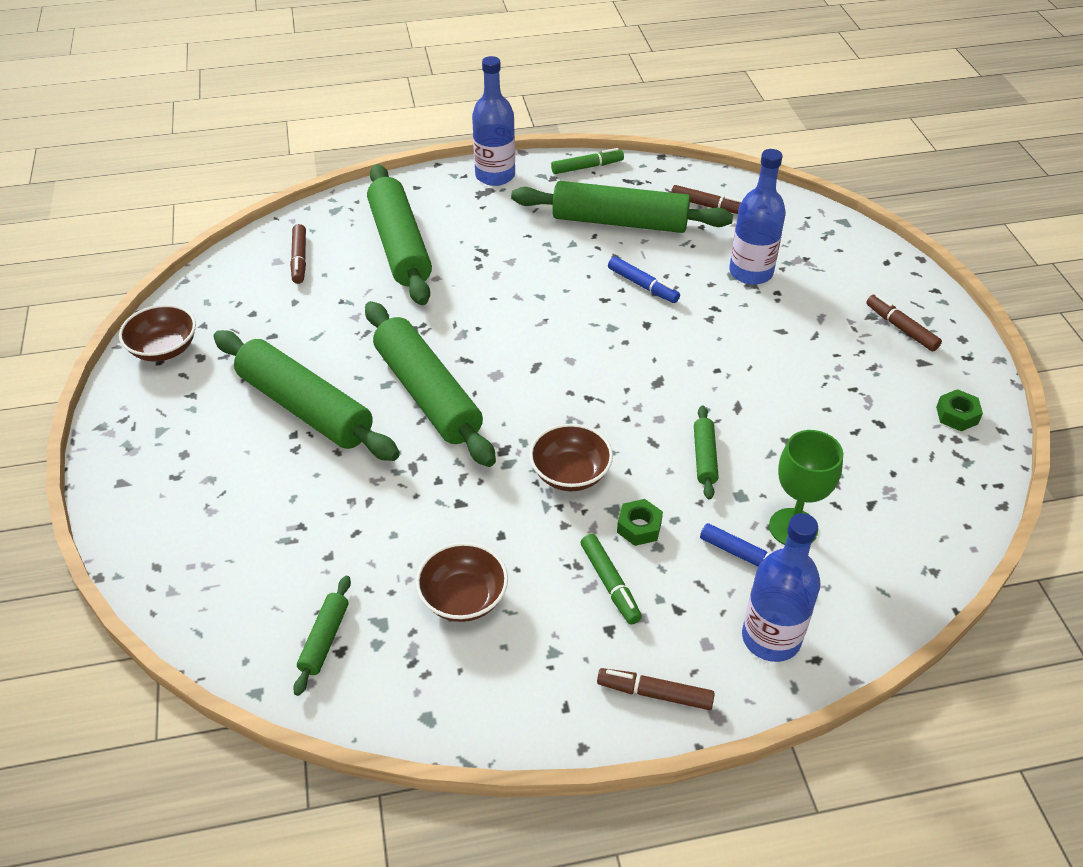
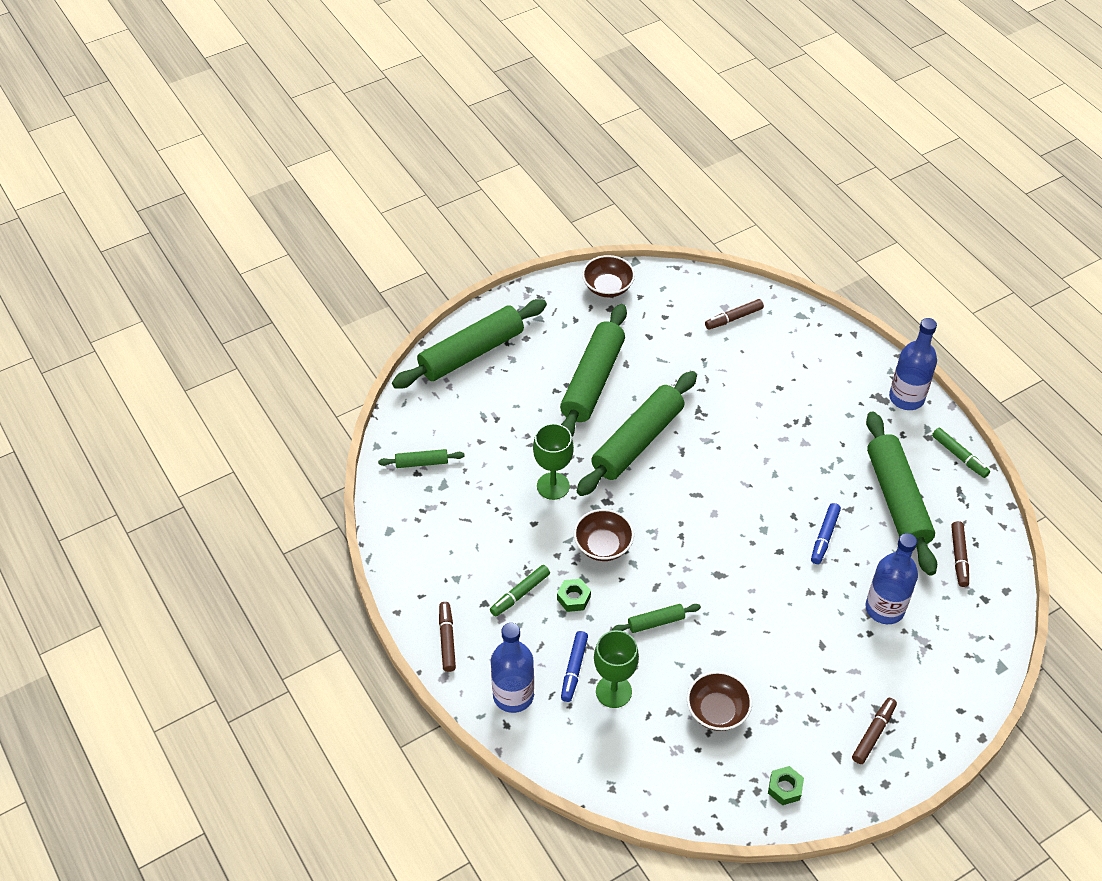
camera: 70 degrees right, 5 degrees up
(399, 245) = (783, 369): green rolling pin -> green rolling pin (471, 353)
(451, 497) = (553, 486): none -> green goblet
(463, 598) = (477, 519): brown bowl -> brown bowl (717, 711)

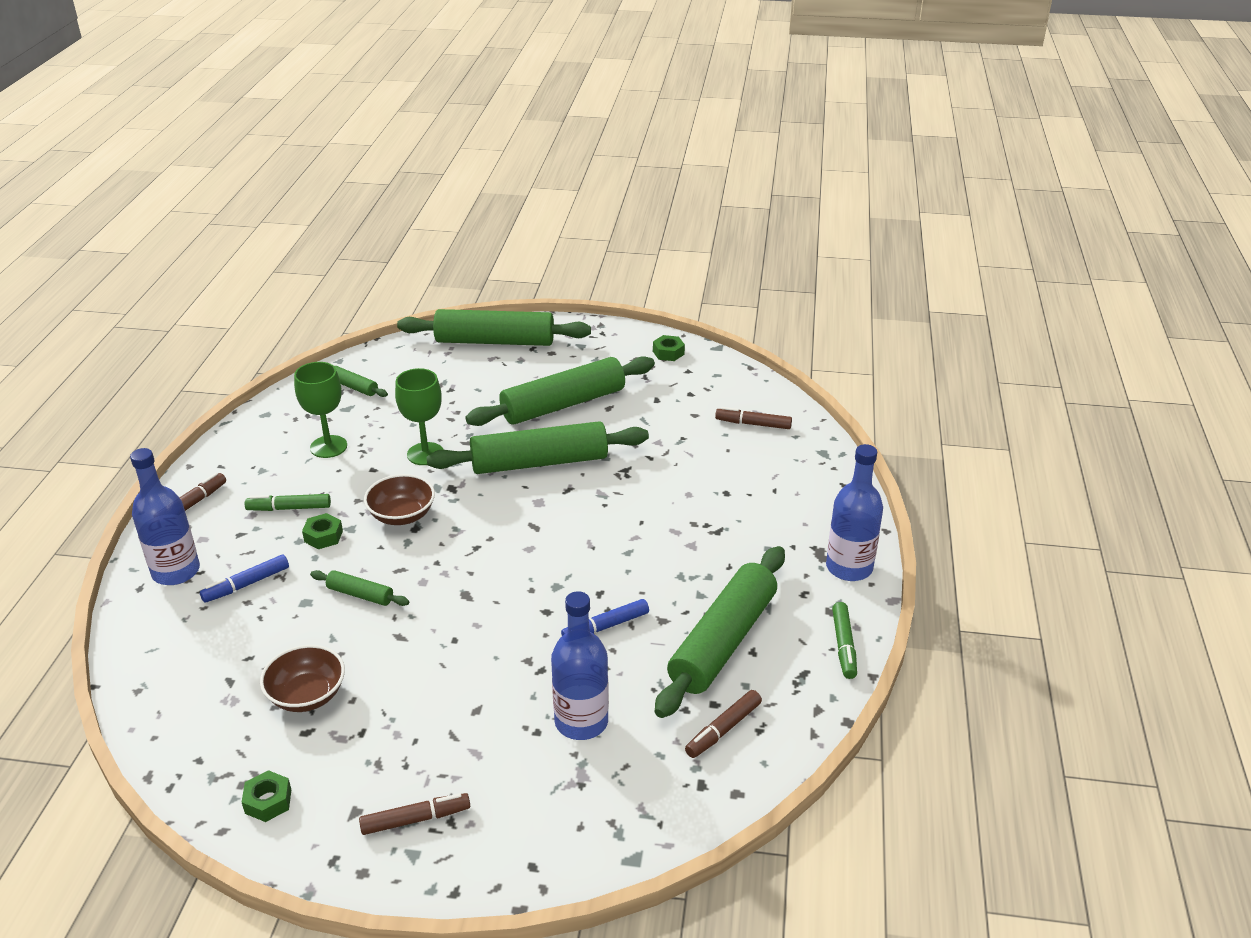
camera: 40 degrees right, 15 degrees down
(608, 287) = (668, 353): brown bowl -> green nut
(613, 691) = (250, 621): green goblet -> green goblet (328, 447)

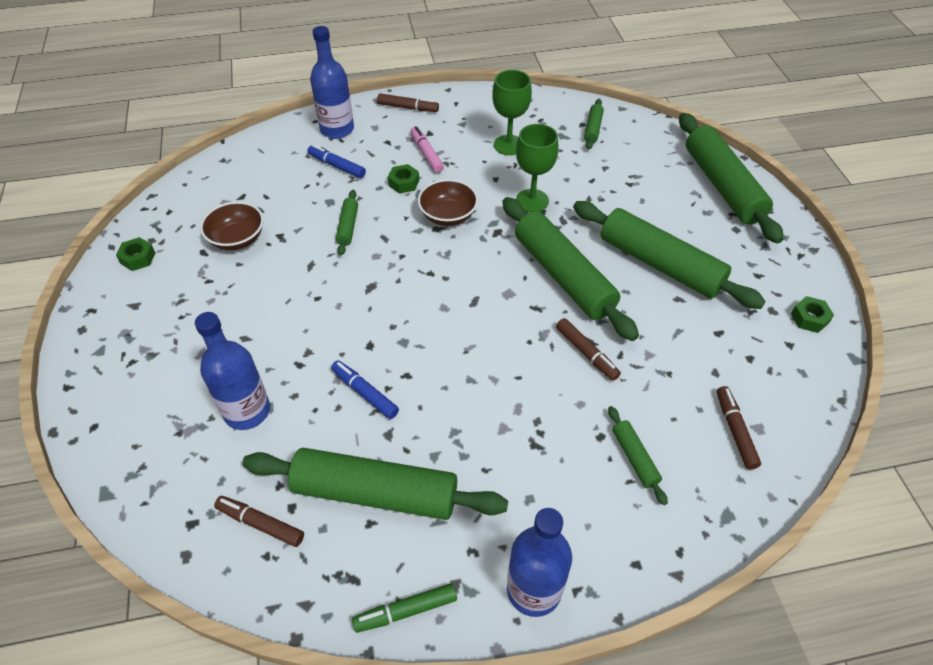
camera: 70 degrees right, 15 degrees up
(289, 508) = (426, 154): green marker -> pink marker
(415, 819) = (131, 341): brown marker -> brown marker (586, 353)
(755, 481) = (634, 458): none -> green rolling pin

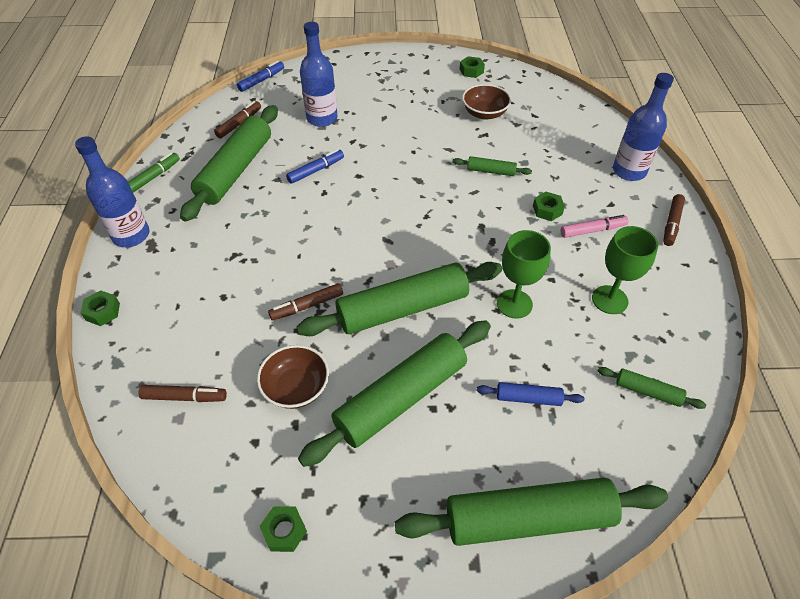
camera: 100 degrees right, 0 degrees up
(337, 166) = (573, 168): blue marker -> blue marker (261, 80)
(406, 611) = (153, 177): green marker -> green marker turned 45 degrees clockwise
(448, 215) = (498, 236): brown bowl -> brown bowl (296, 388)
(626, 189) = (528, 398): none -> blue rolling pin
(634, 458) = (194, 314): green rolling pin -> none
(668, 566) = (103, 311): none -> green nut

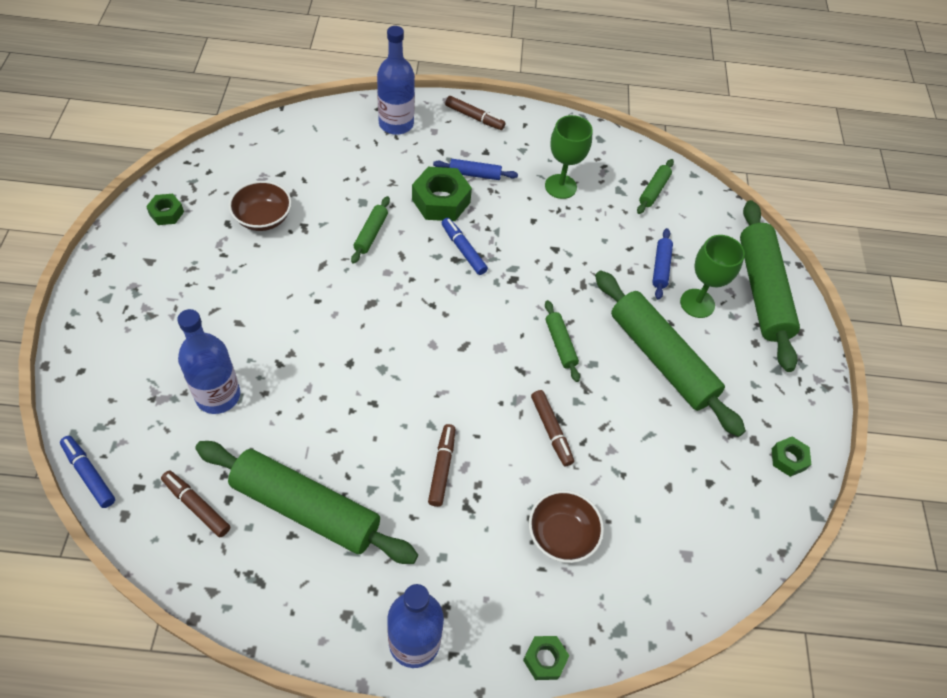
camera: 90 degrees left, 5 degrees up
(153, 177) = (295, 624): green marker -> none
(184, 397) = (663, 551): brown marker -> brown marker (442, 467)
(296, 388) = (651, 445): brown bowl -> brown bowl (562, 535)
(316, 170) = (329, 409): blue marker -> blue marker (463, 250)
(402, 309) = (560, 344): green rolling pin -> green rolling pin, size x0.44
(514, 304) = (560, 254): green goblet -> green goblet (697, 303)
(547, 210) = (441, 201): green nut -> green nut, size x1.82
(592, 230) = (475, 174): pink marker -> blue rolling pin

